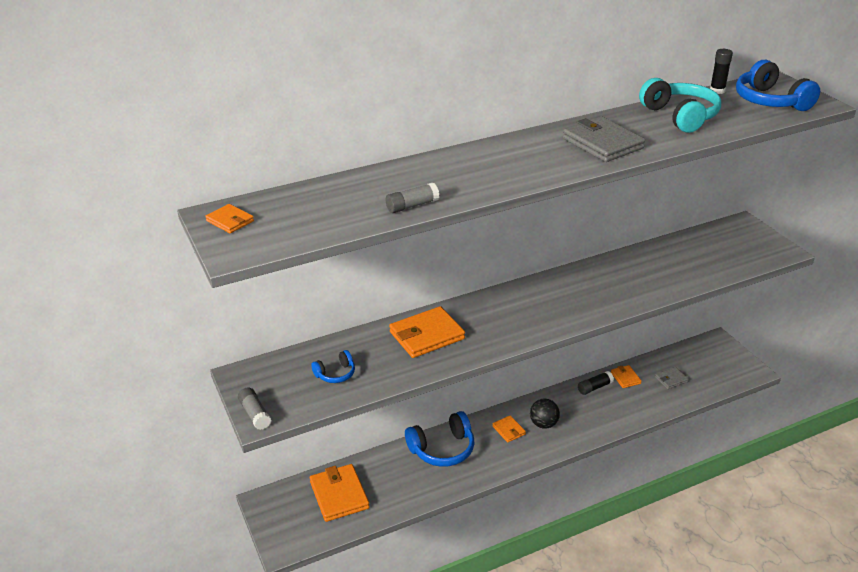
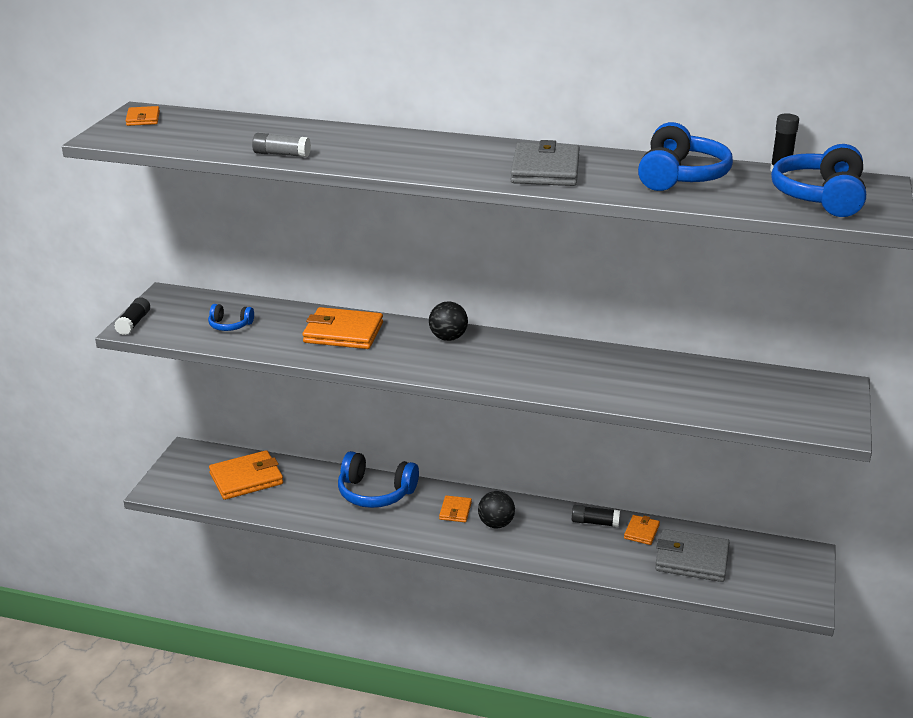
camera: 40 degrees right, 5 degrees down
(255, 414) = (134, 323): grey glue stick -> black glue stick
(339, 495) = (246, 479): orange wallet -> orange wallet turned 45 degrees clockwise
(499, 302) = (448, 338): none -> black ball
(671, 379) = (691, 559): grey wallet -> grey wallet, size x1.91
(680, 116) = (680, 176): turquoise headphones -> blue headphones

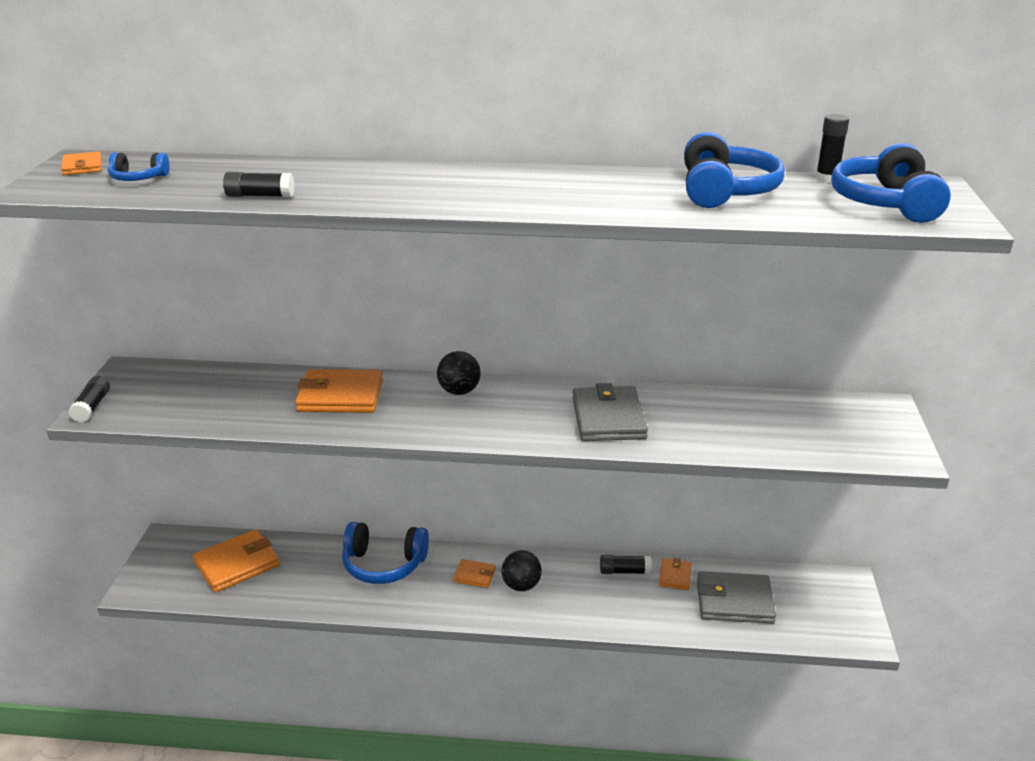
camera: 10 degrees left, 0 degrees up
(230, 325) = (207, 399): blue headphones -> blue headphones (138, 178)
(282, 154) = (260, 196): grey glue stick -> black glue stick
(455, 511) = (474, 575): orange wallet -> orange wallet turned 75 degrees counterclockwise
(545, 170) = (573, 194): grey wallet -> grey wallet (608, 418)

